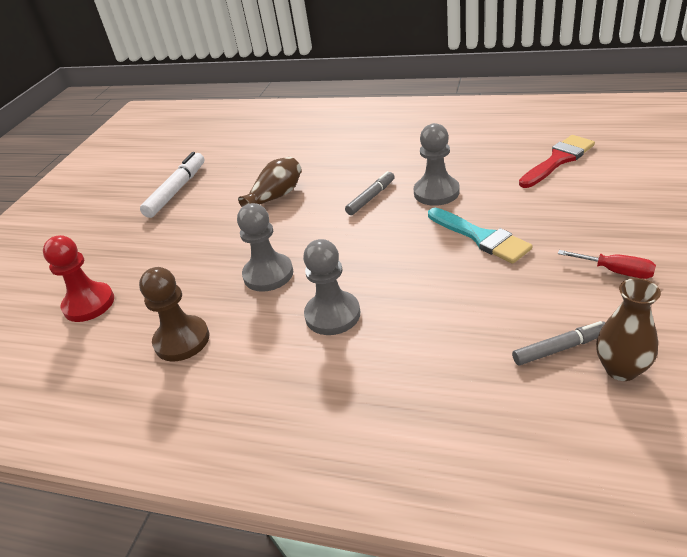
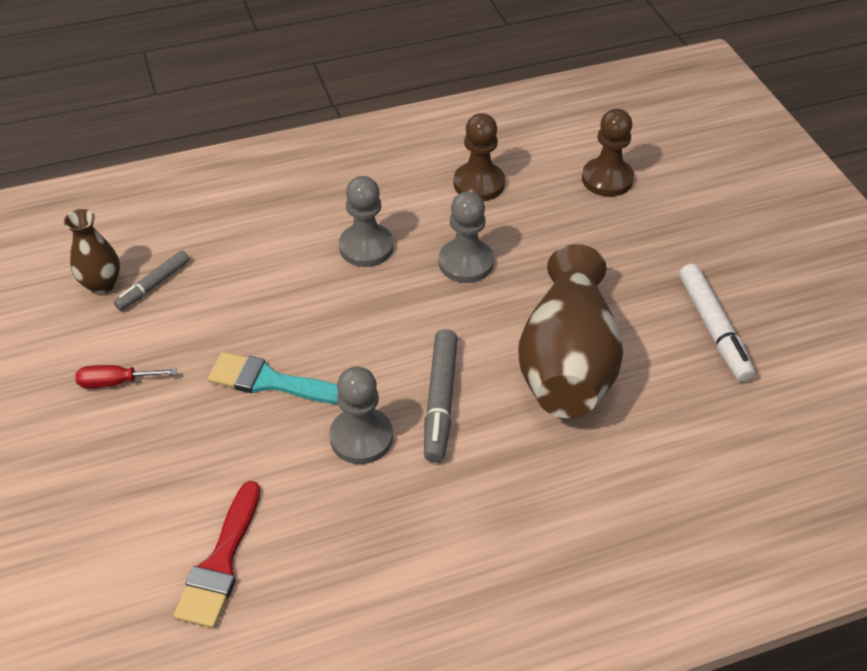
camera: 140 degrees right, 10 degrees up
(89, 304) = (607, 179): red pawn -> brown pawn
(276, 196) = (566, 362): brown vase -> brown vase, size x2.01
(370, 198) = (440, 400): grey marker -> grey marker, size x1.55

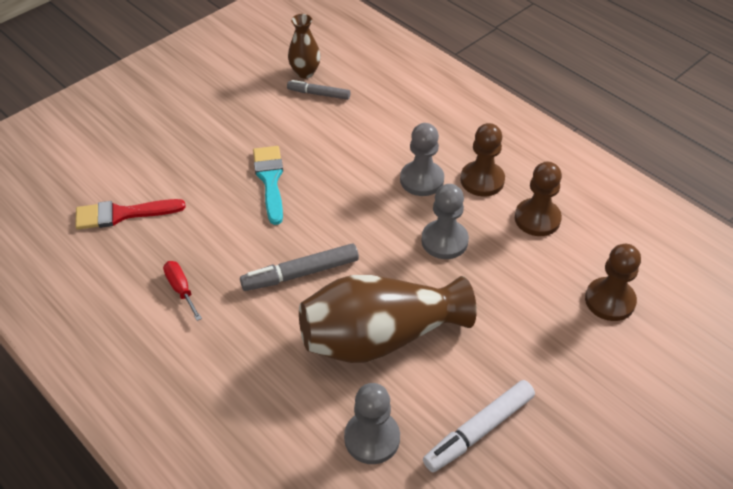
camera: 65 degrees right, 0 degrees up
(116, 382) = (232, 112): red screwdriver -> red screwdriver (181, 289)
(361, 437) = (247, 243): grey pawn -> grey pawn (372, 438)
(399, 201) = (482, 180): none -> brown pawn

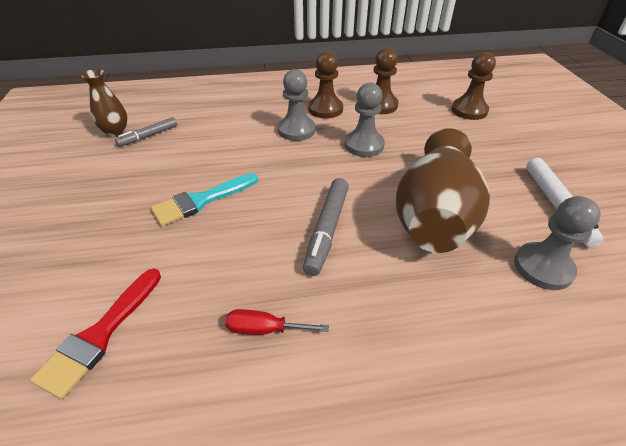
camera: 55 degrees left, 5 degrees down
(270, 180) = (201, 201): turquoise brush -> turquoise brush turned 60 degrees counterclockwise

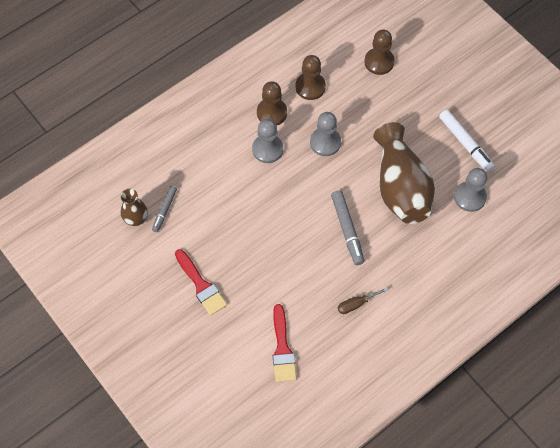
camera: 30 degrees left, 20 degrees up
(100, 208) = (201, 285): none -> red brush
(201, 201) = (257, 247): turquoise brush -> none
(264, 329) = (356, 304): red screwdriver -> brown screwdriver

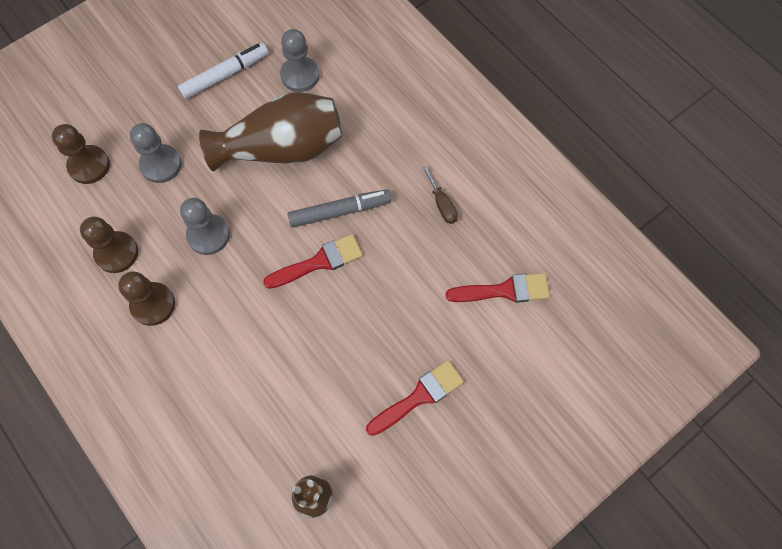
camera: 90 degrees left, 5 degrees up
(165, 210) = (301, 454): grey marker -> none
(267, 149) = (212, 310): grey pawn -> grey pawn (161, 165)
(305, 216) = (319, 262): none -> red brush

